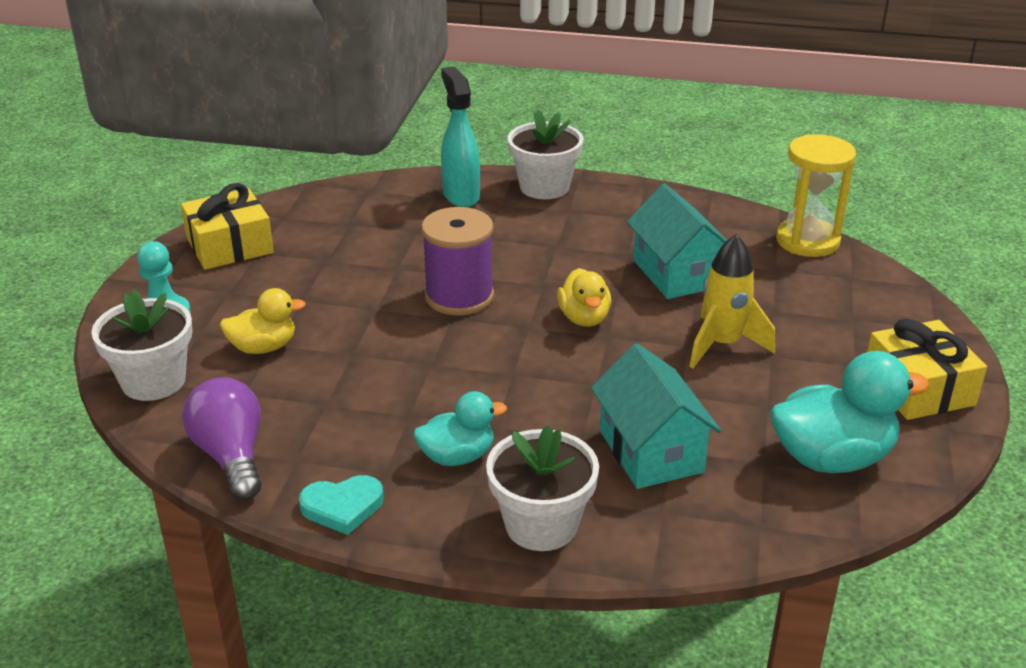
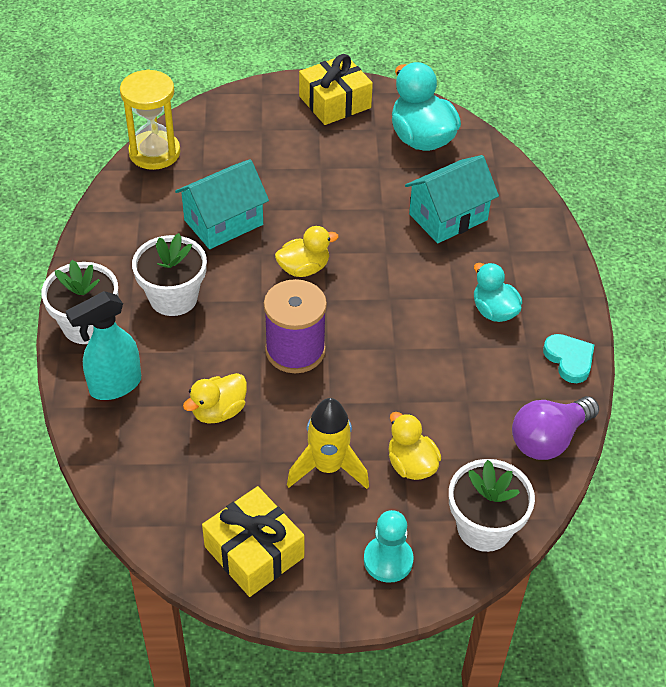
camera: 105 degrees left, 15 degrees up
(400, 244) = (218, 411): none -> yellow duck
(541, 525) = (539, 259): white flower pot -> white flower pot (173, 298)
(722, 345) = (315, 191): yellow rocket -> yellow rocket (328, 467)

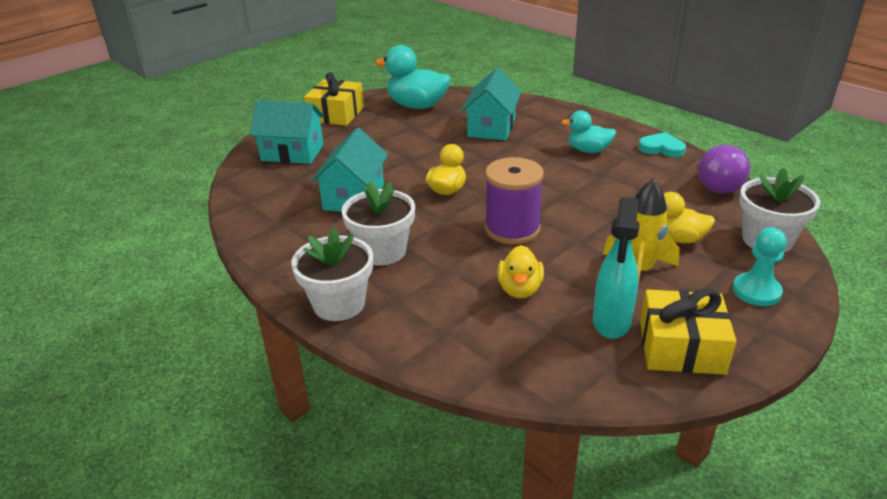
camera: 40 degrees left, 15 degrees down
(114, 386) = (420, 324): turquoise spray bottle -> turquoise spray bottle (611, 322)
(154, 152) = (242, 189): yellow hourglass -> none
(239, 132) = (292, 153): none -> turquoise house

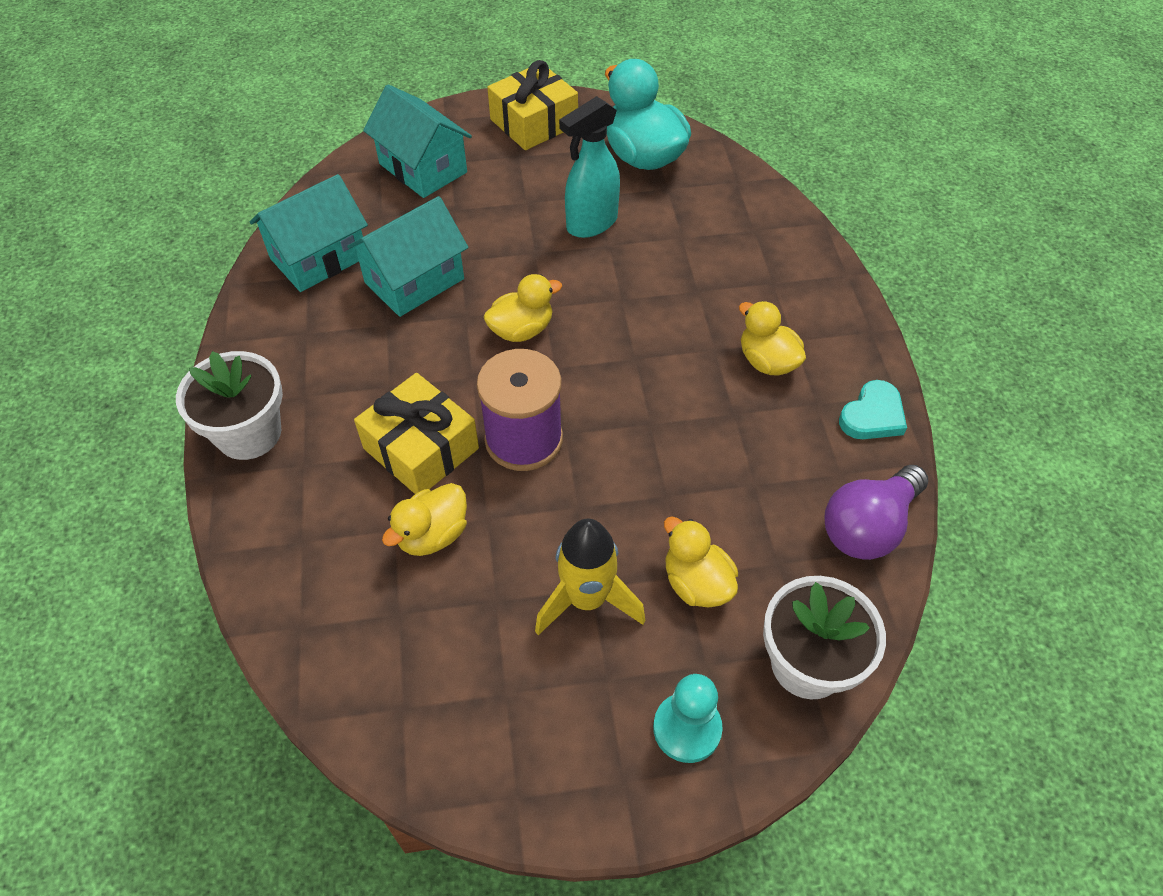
camera: 35 degrees right, 20 degrees up
(382, 251) = (359, 385): white flower pot -> none
(491, 127) = (690, 248): turquoise house -> turquoise house (319, 258)
(588, 150) = (767, 361): turquoise duck -> yellow duck
(611, 322) = (471, 649): turquoise spray bottle -> turquoise spray bottle (591, 224)
(661, 148) = (872, 415): turquoise heart -> turquoise heart turned 75 degrees clockwise
(681, 347) = (502, 738): yellow gift -> yellow gift (421, 448)

